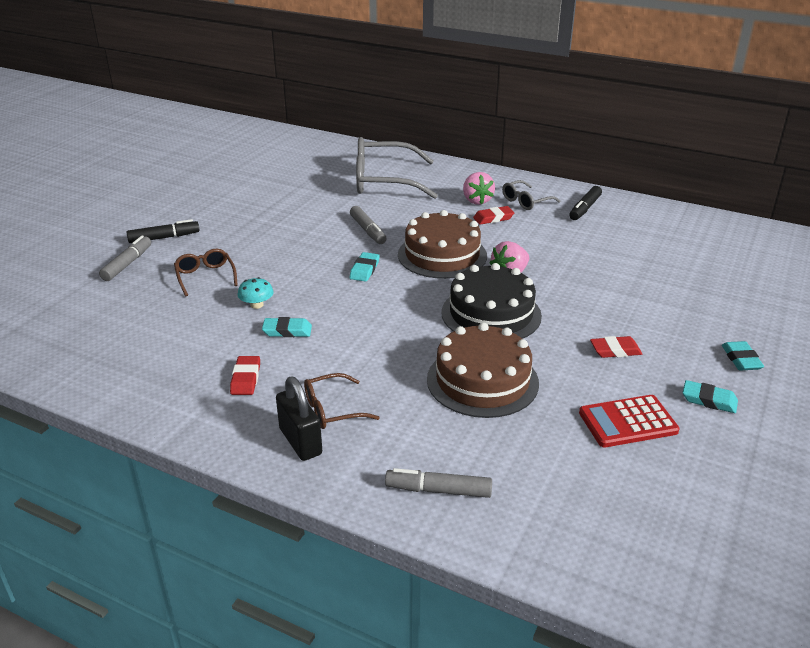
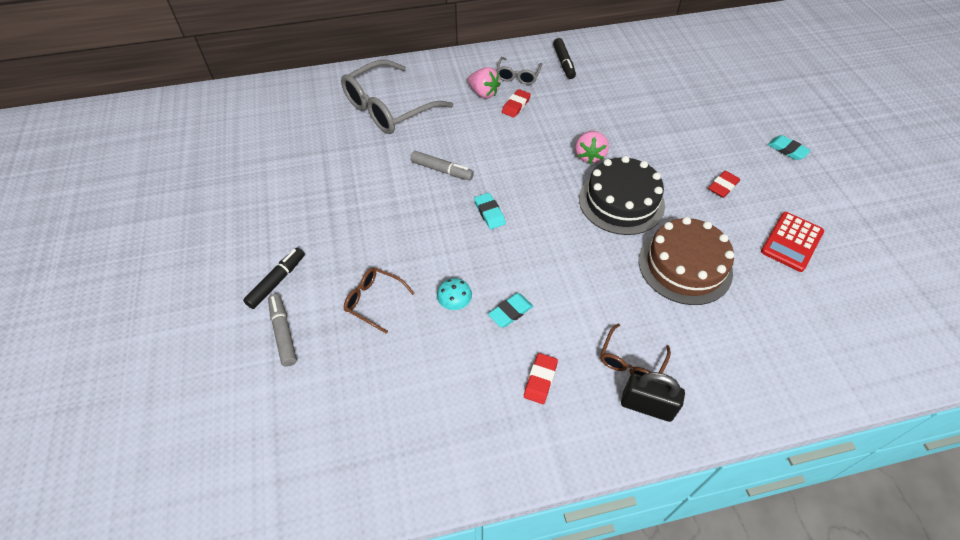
camera: 40 degrees left, 20 degrees up
(246, 379) = (540, 380): red eraser -> red eraser turned 60 degrees clockwise
(438, 490) = (767, 376): grey marker -> none
(442, 255) = (525, 164): brown cake -> none
(709, 400) = (807, 194): turquoise eraser -> none

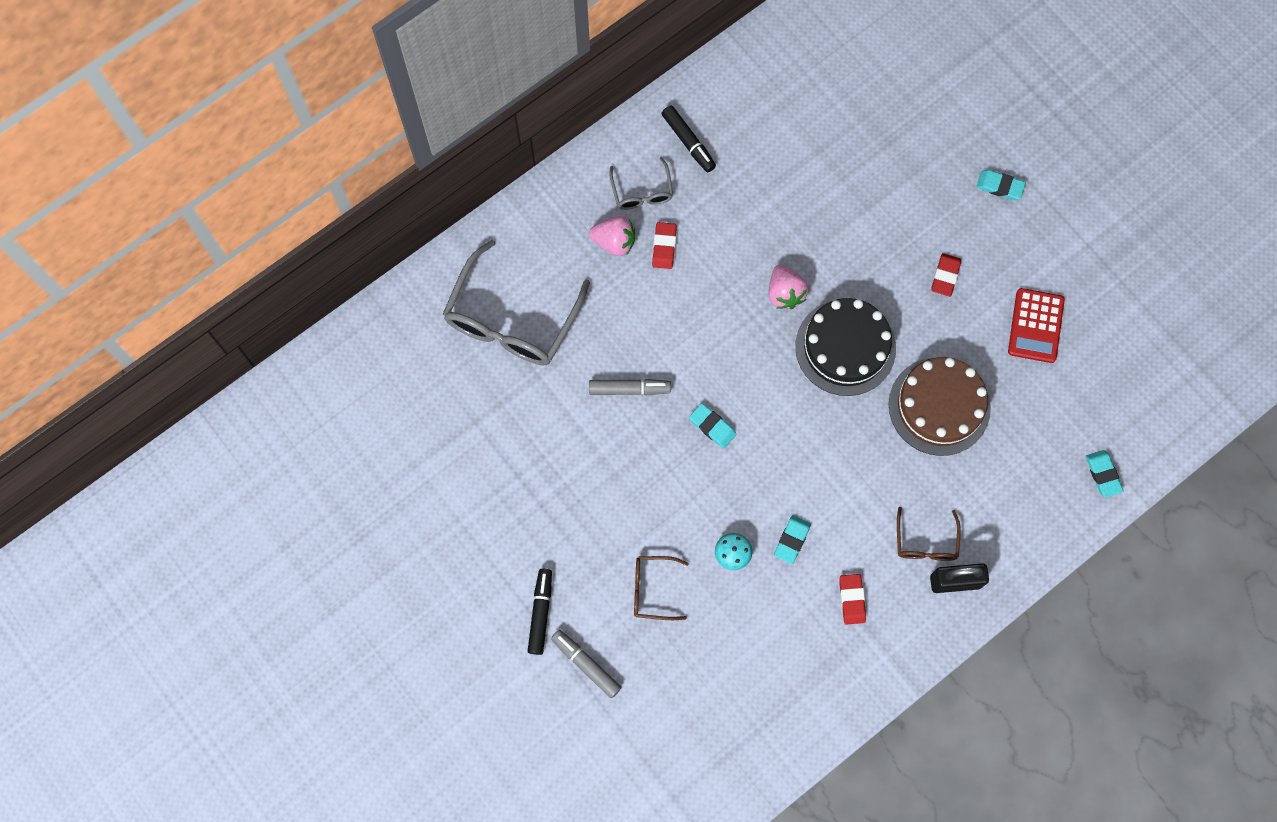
camera: 25 degrees left, 20 degrees up
(828, 374) = (1103, 474): none -> turquoise eraser

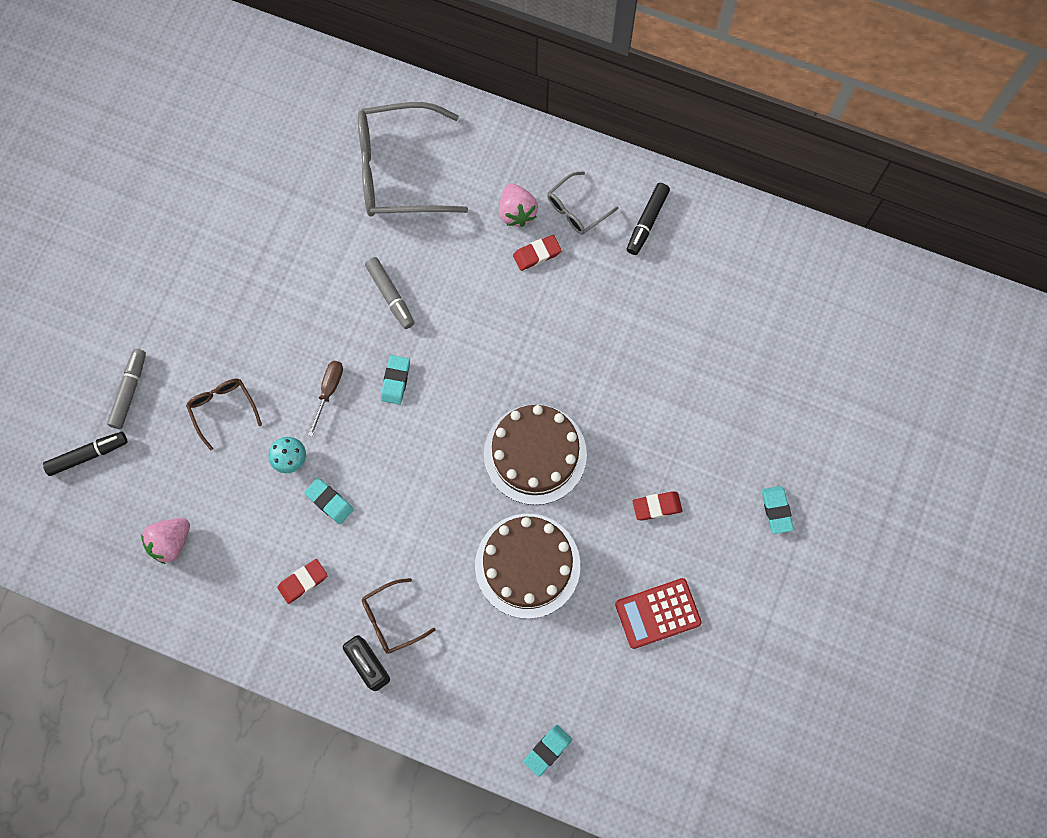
camera: 60 degrees right, 0 degrees up
(541, 612) = (155, 331): black marker -> black marker (88, 455)
(689, 489) = (328, 391): none -> brown screwdriver
(785, 293) = (555, 376): pink strawberry -> pink strawberry (171, 542)
(791, 540) = (329, 501): turquoise eraser -> turquoise eraser turned 45 degrees clockwise
(845, 347) = (535, 454): black cake -> brown cake

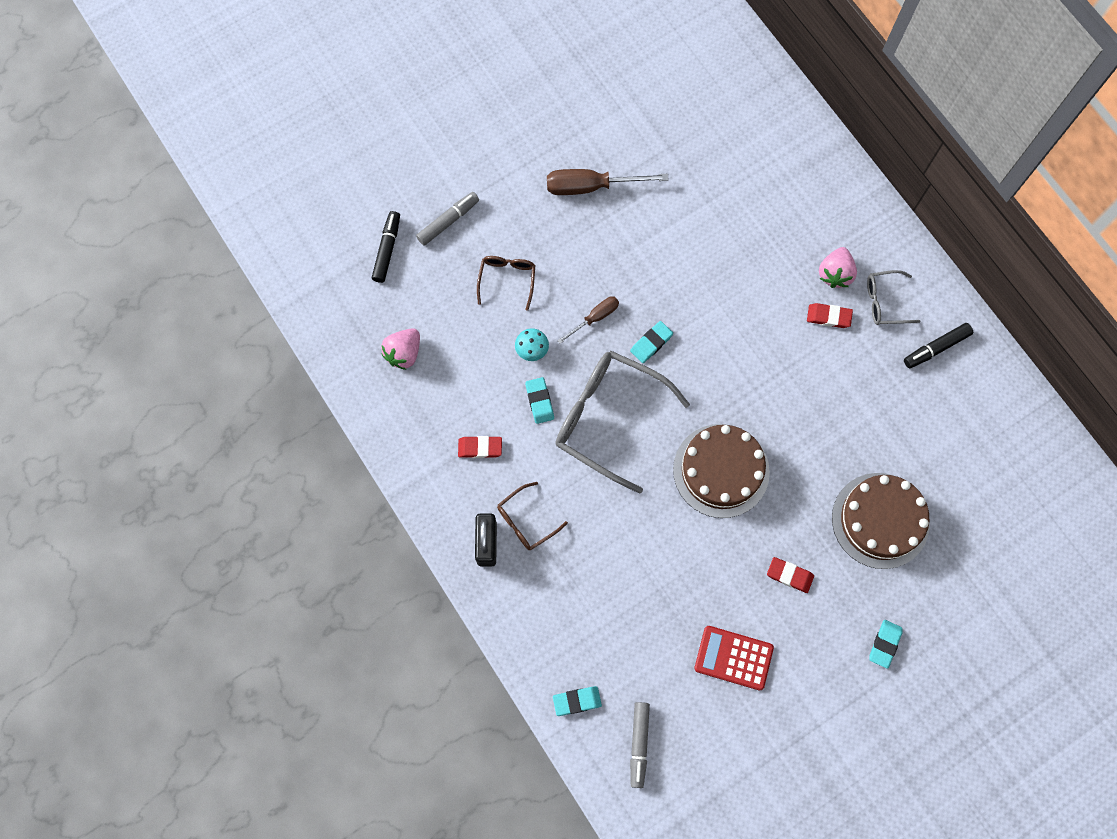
camera: 35 degrees right, 0 degrees up
(88, 455) = (387, 249): black marker -> black marker turned 90 degrees counterclockwise
(171, 542) = (404, 353): pink strawberry -> pink strawberry turned 45 degrees counterclockwise
(243, 273) = (591, 186): none -> brown screwdriver
(390, 296) = (691, 275): grey marker -> grey marker (639, 744)
(391, 619) = (526, 521): brown glasses -> brown glasses turned 45 degrees counterclockwise
(398, 170) = (763, 182): grey glasses -> grey glasses (609, 419)
(527, 565) = (657, 551): brown cake -> brown cake (880, 520)

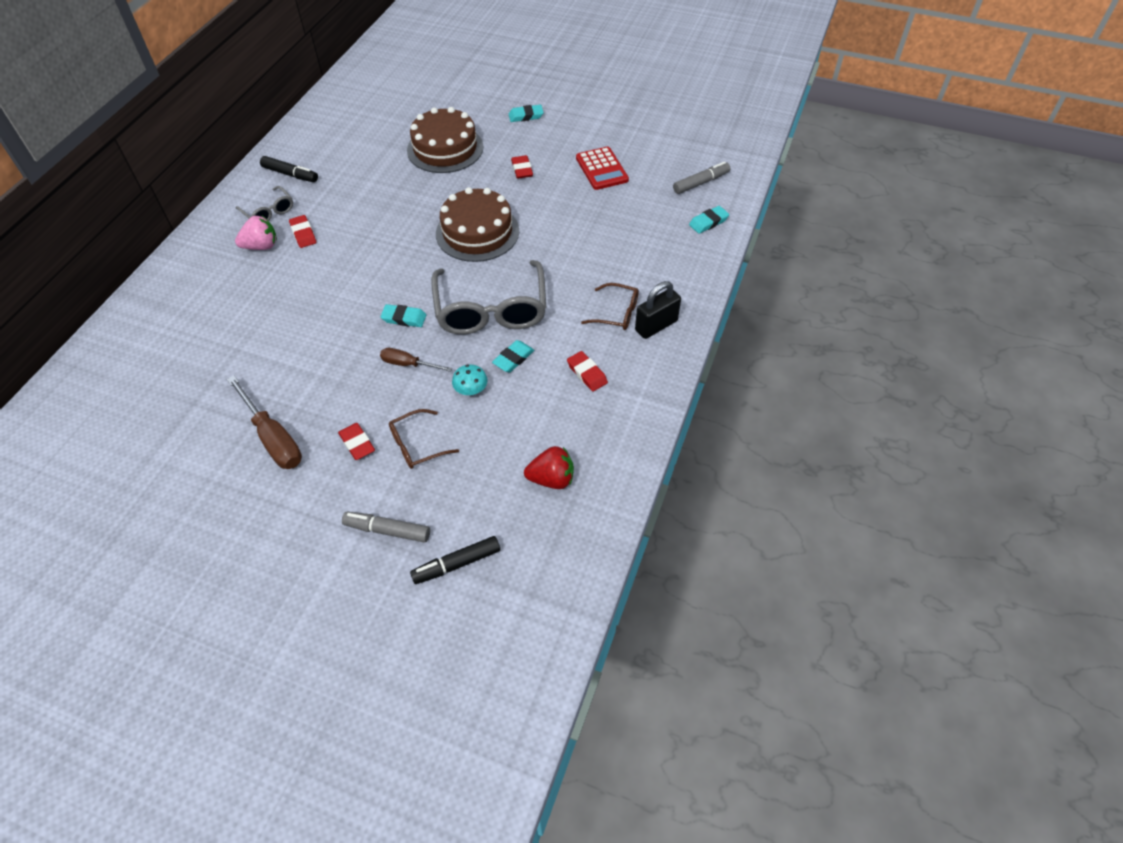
camera: 125 degrees left, 20 degrees down
(404, 353) = (551, 479): pink strawberry -> red strawberry
(541, 240) = (357, 443): none -> red eraser
(577, 701) = (708, 222): turquoise eraser -> turquoise eraser turned 75 degrees counterclockwise

